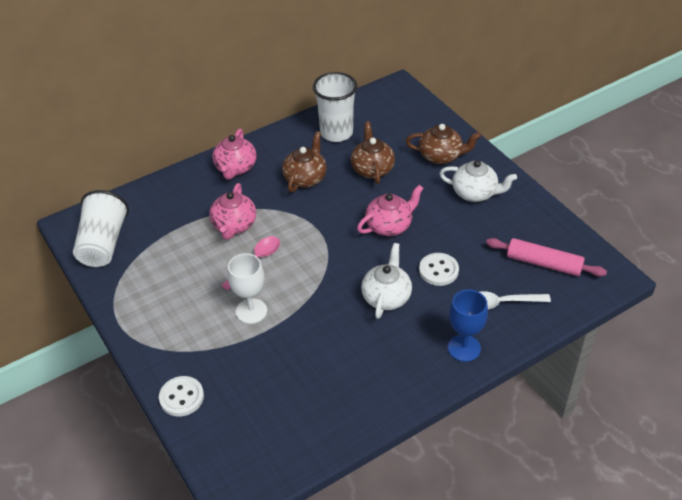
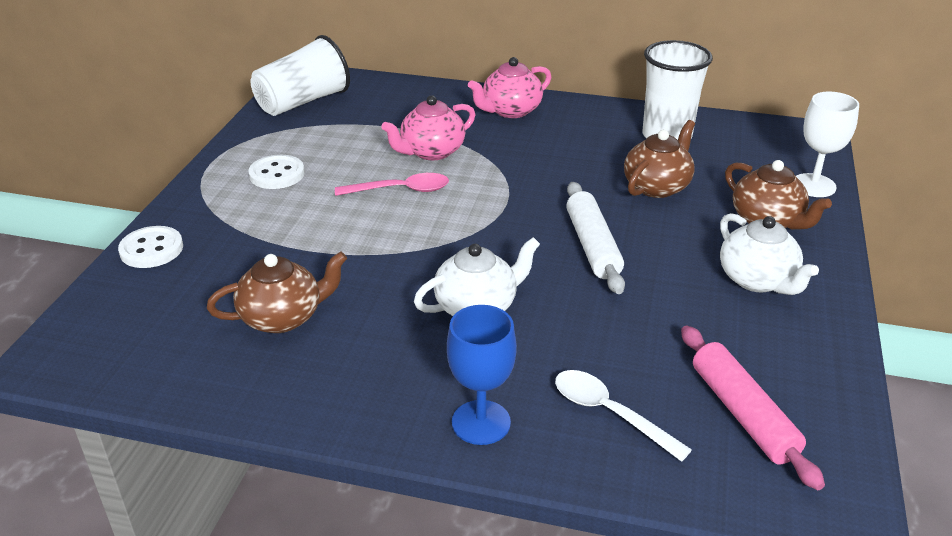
camera: 45 degrees right, 10 degrees down
(251, 311) = (326, 226): white goblet -> white goblet (813, 185)
(305, 178) = (567, 154): brown teapot -> brown teapot (283, 317)
(389, 225) = (592, 246): pink teapot -> white rolling pin
(438, 270) = (581, 324): white button -> white button (277, 174)

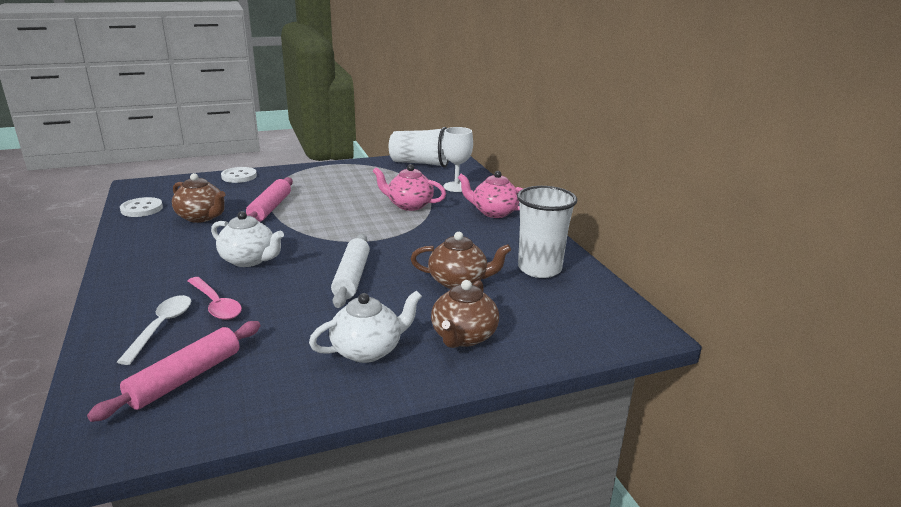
camera: 55 degrees right, 10 degrees down
(277, 174) = (336, 179): white button -> white button (142, 209)
(320, 252) = (270, 208): none -> pink rolling pin
(400, 190) = (355, 209): pink spoon -> pink spoon (216, 305)
(481, 422) = (133, 289): blue goblet -> none
(592, 246) = (351, 277): white rolling pin -> white rolling pin turned 45 degrees counterclockwise
(758, 280) = (368, 350): white teapot -> white teapot turned 150 degrees counterclockwise
(813, 185) = (551, 348): white goblet -> white goblet (456, 187)

